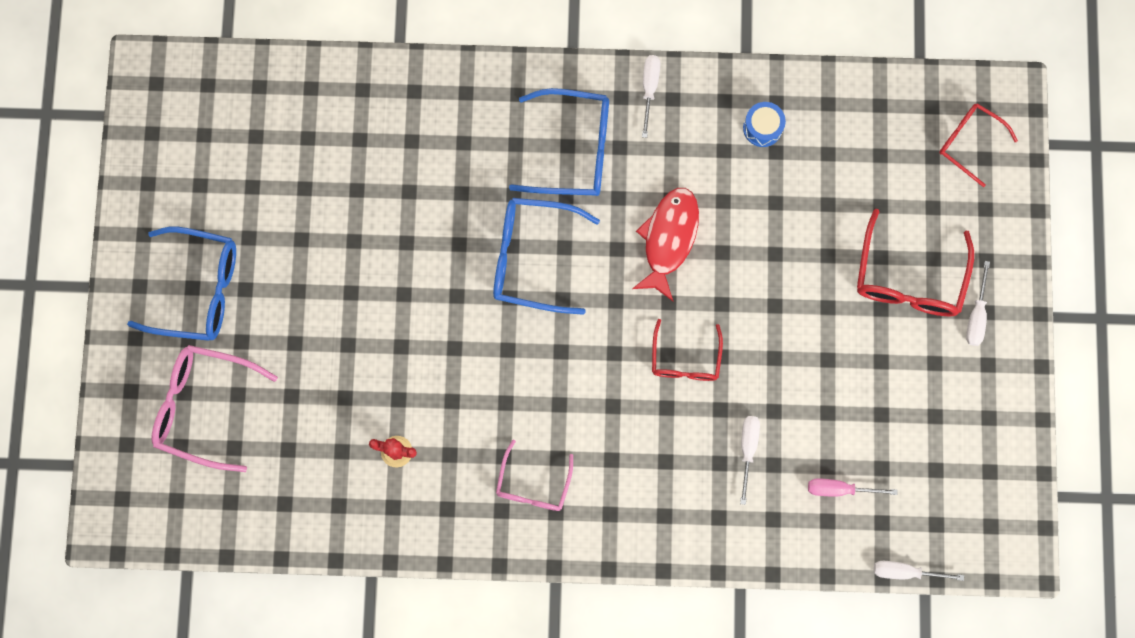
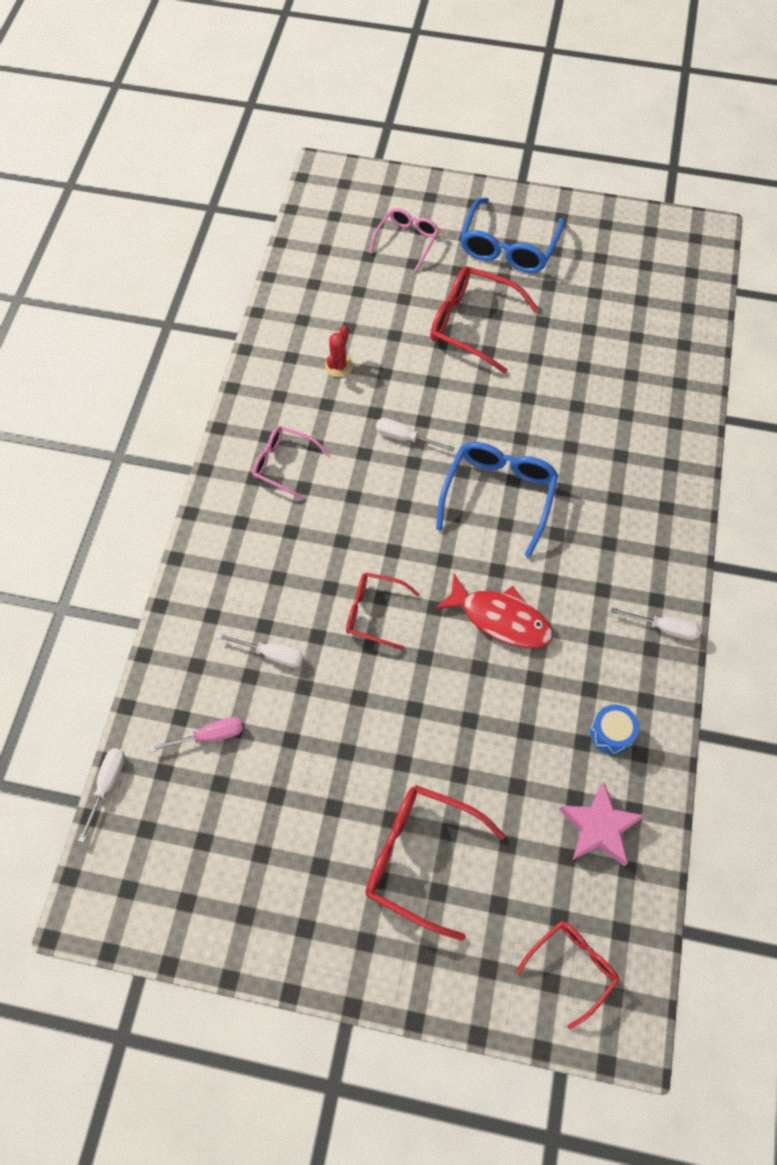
camera: 100 degrees right, 15 degrees down
(204, 407) = (407, 241): pink glasses -> pink glasses, size x0.63
(316, 315) = (472, 324): none -> red glasses
(573, 149) = (604, 547): blue glasses -> none
(839, 489) = (209, 736): pink screwdriver -> pink screwdriver turned 60 degrees clockwise
(849, 131) = (599, 827): none -> pink star
(976, 315) = (364, 927): white screwdriver -> white screwdriver (405, 438)

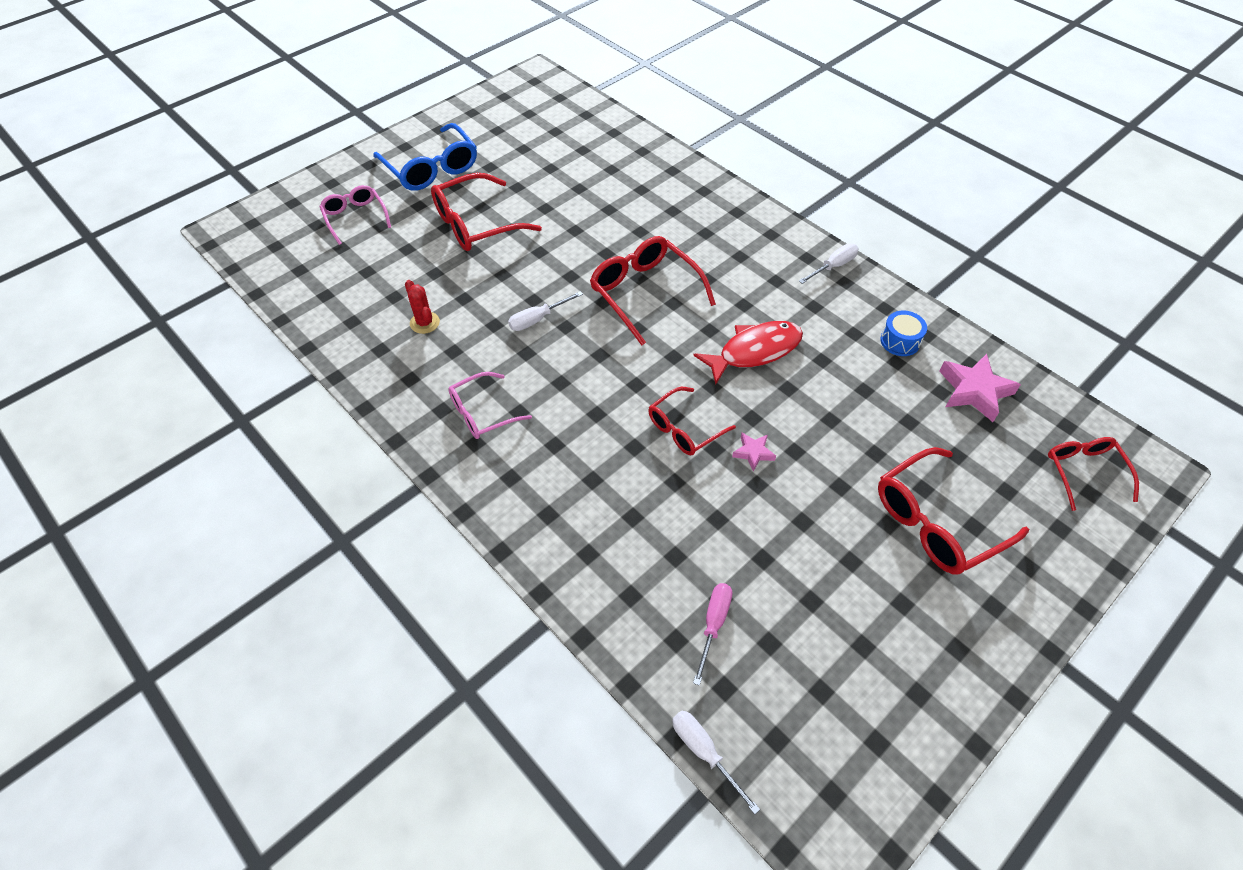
camera: 55 degrees left, 10 degrees down
(271, 654) = (666, 527): white screwdriver -> none
(388, 678) = (753, 453): none -> pink star
(498, 495) = (645, 293): blue glasses -> red glasses

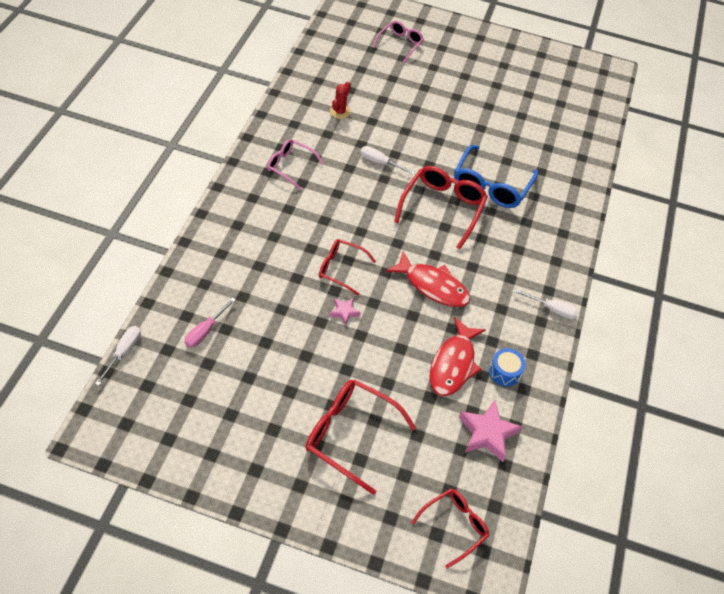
camera: 55 degrees right, 0 degrees up
(431, 168) = (471, 58): blue glasses -> blue glasses (491, 185)
(476, 224) = (438, 100): red glasses -> none
(713, 625) = (205, 331): pink screwdriver -> pink screwdriver turned 135 degrees clockwise
(872, 380) = (453, 364): none -> red fish

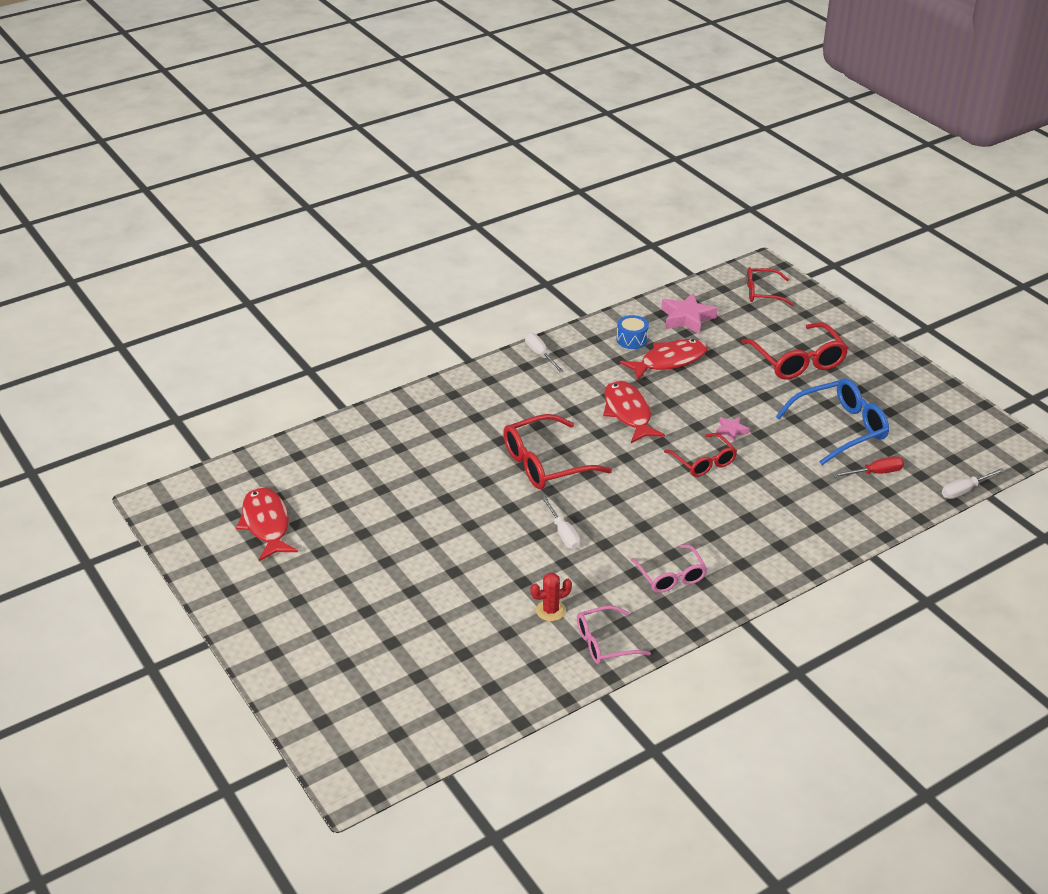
camera: 135 degrees left, 15 degrees down
(205, 331) = (875, 473): pink screwdriver -> red screwdriver
(400, 44) = (370, 664): pink glasses -> pink glasses (604, 643)
(491, 185) = (470, 459): blue glasses -> blue glasses (840, 428)
(543, 86) = (266, 524): none -> red fish

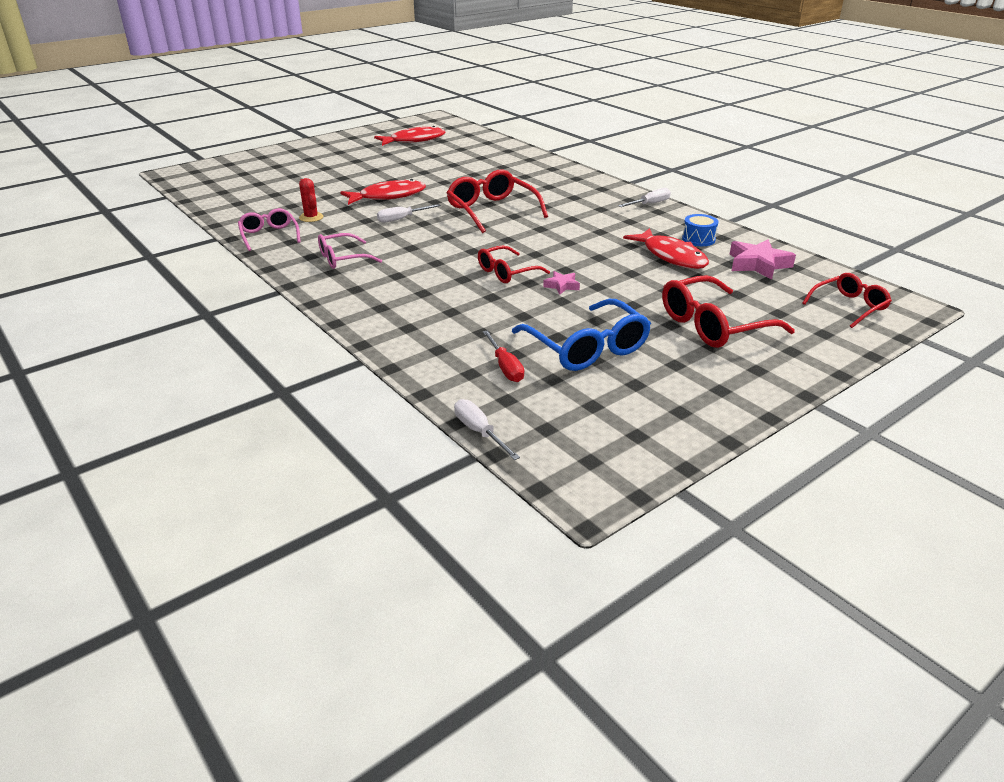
camera: 85 degrees right, 5 degrees down
(628, 413) = (575, 239): red fish -> red fish (388, 196)
(762, 293) = (849, 306): red glasses -> red glasses turned 60 degrees clockwise

